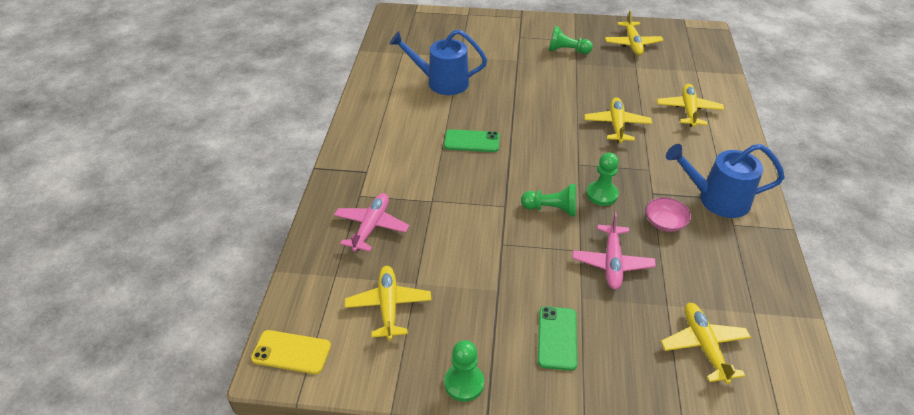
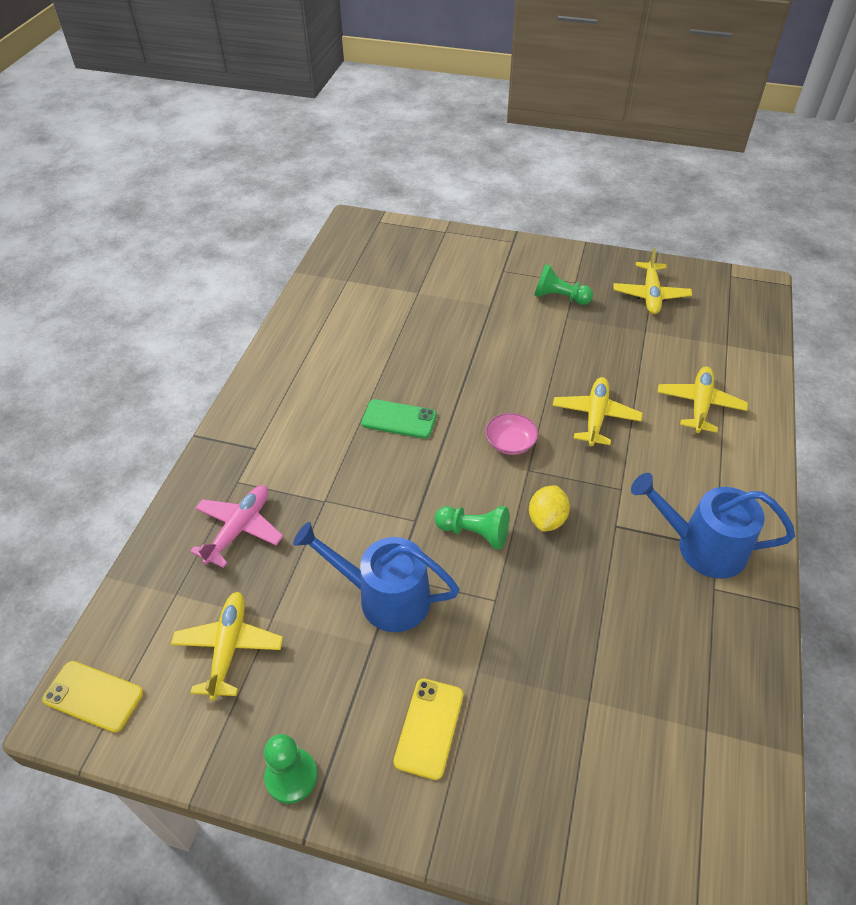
camera: 10 degrees right, 5 degrees up
(442, 82) = (385, 328): blue watering can -> blue watering can (385, 597)
(557, 338) = (429, 728): green phone -> yellow phone
(602, 194) = (547, 519): green pawn -> yellow lemon
(612, 263) = (532, 625): pink plane -> none
(665, 222) = (620, 573): pink bowl -> pink bowl (510, 443)
(704, 346) = (622, 771): yellow plane -> none

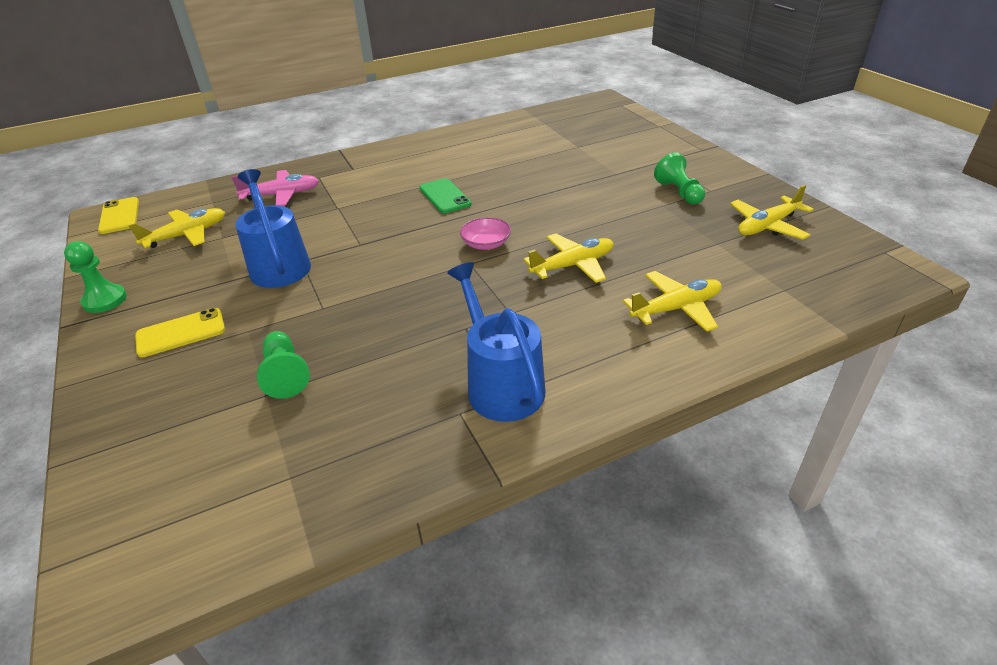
camera: 50 degrees right, 10 degrees down
(474, 533) = (376, 270): green pawn -> green pawn (285, 374)
(547, 519) = (429, 293): yellow lemon -> none

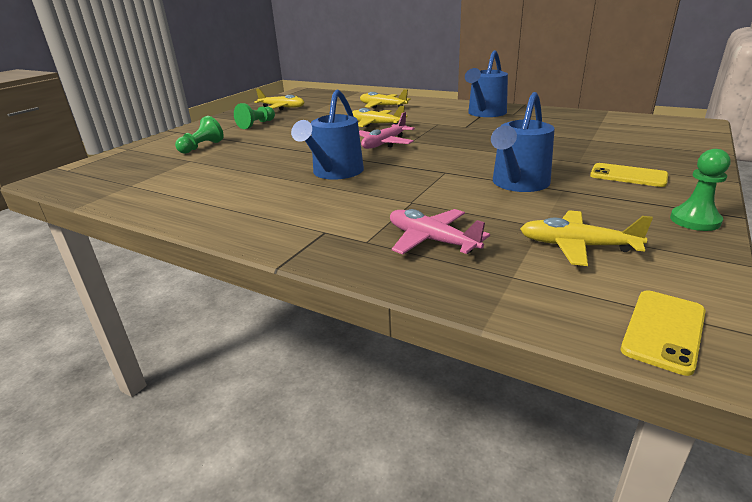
camera: 125 degrees left, 10 degrees down
(285, 374) = (574, 141): green pawn -> green pawn (201, 147)
(445, 196) = (335, 172): green phone -> blue watering can
(486, 244) = (384, 143): pink bowl -> pink plane

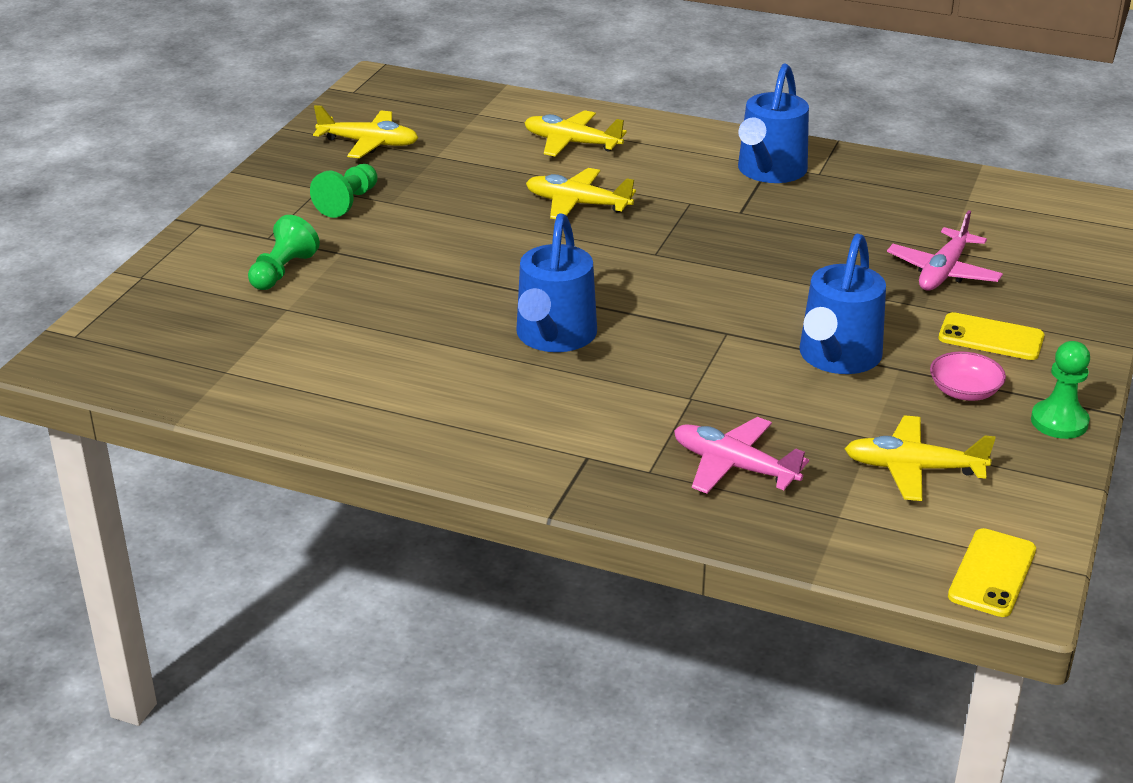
camera: 10 degrees left, 5 degrees up
(384, 143) = (610, 261): pink plane -> pink plane (943, 272)
(613, 202) = (964, 391): none -> pink bowl

